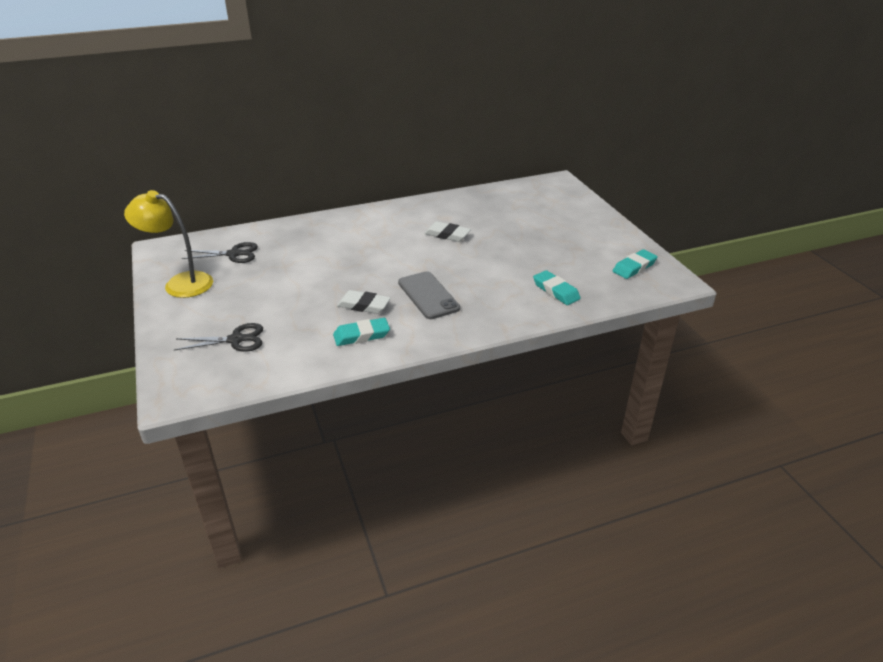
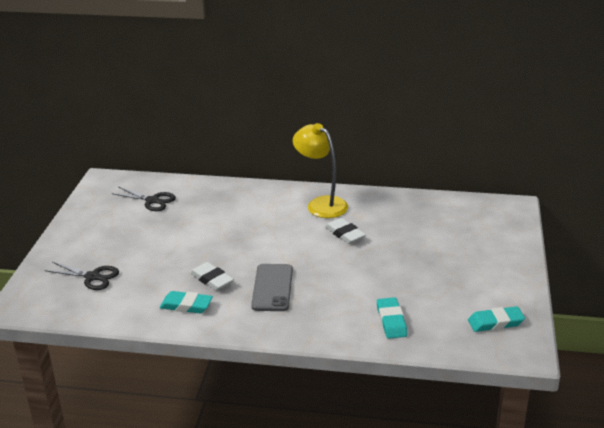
camera: 30 degrees right, 5 degrees down
(180, 283) = (93, 215): yellow lamp -> yellow lamp (321, 204)

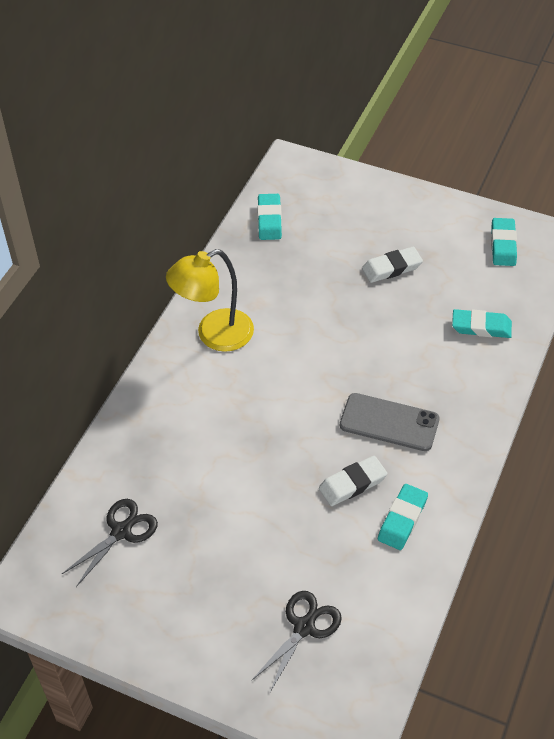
camera: 75 degrees left, 20 degrees up
(345, 234) = (295, 327): white eraser -> white eraser (392, 268)
(445, 206) = (269, 220): none -> turquoise eraser

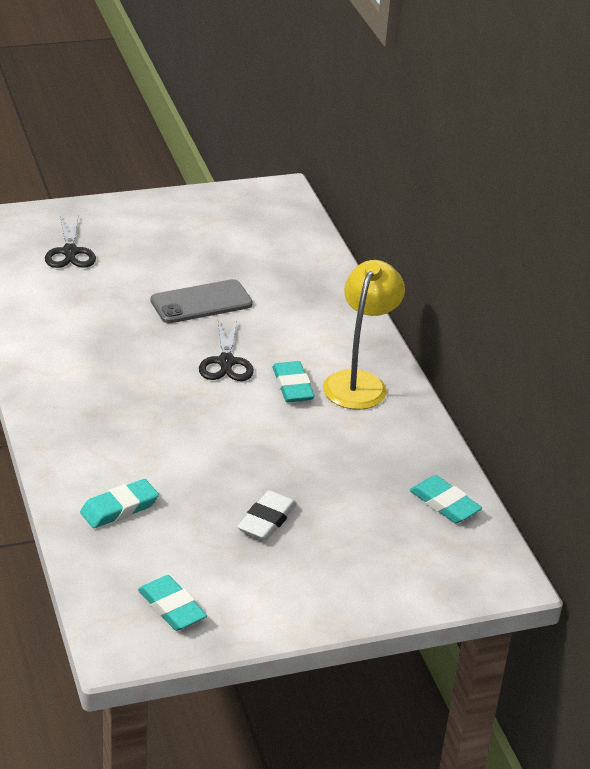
camera: 135 degrees right, 15 degrees down
(121, 531) = (260, 242): black scissors -> black scissors (226, 362)
(352, 483) = (119, 338): white eraser -> none
(389, 422) = (131, 391): grey phone -> grey phone (201, 302)
(402, 519) = (55, 335): turquoise eraser -> turquoise eraser (292, 386)

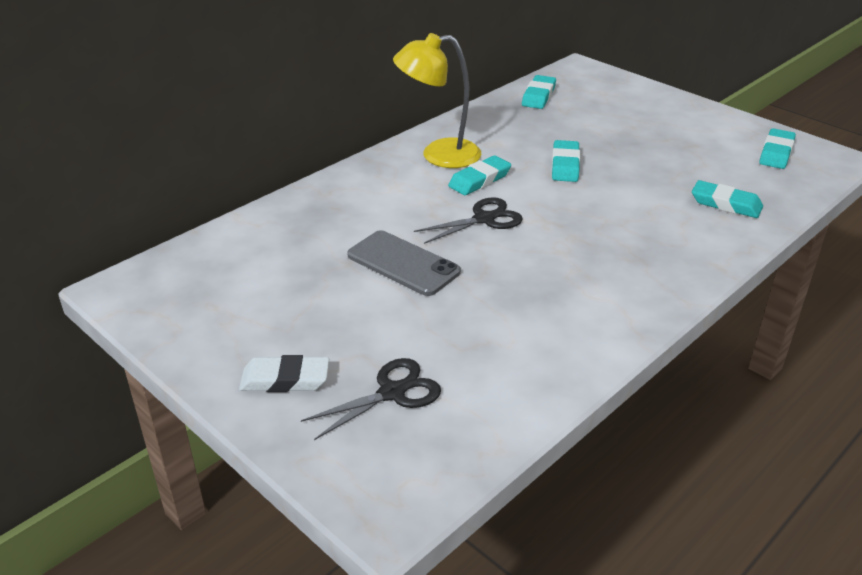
camera: 115 degrees left, 0 degrees up
(267, 520) = (646, 146): white eraser -> white eraser (285, 379)
(275, 447) = (565, 165): none -> turquoise eraser

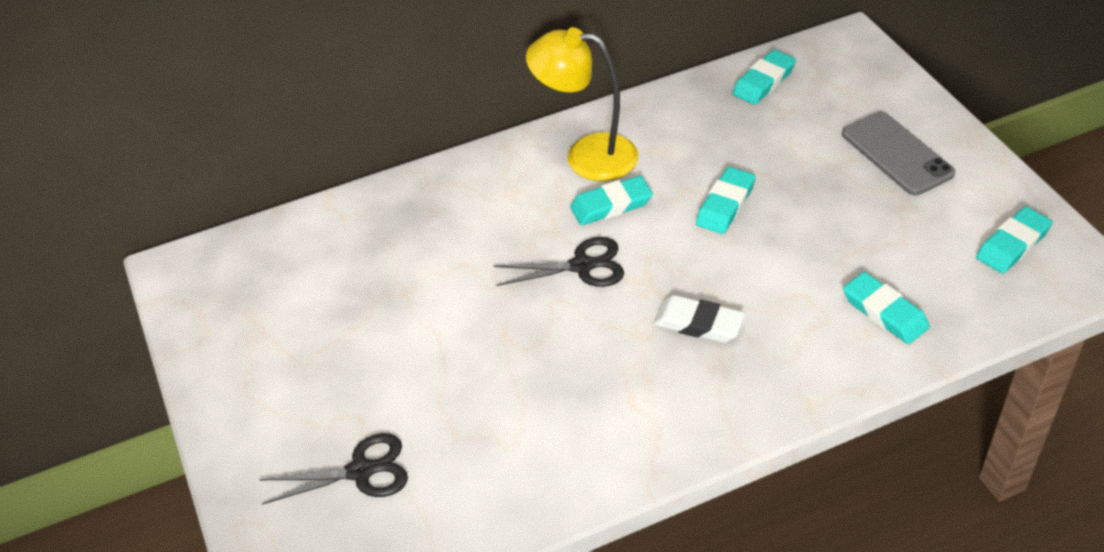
camera: 25 degrees right, 10 degrees up
(285, 379) = (272, 425): white eraser -> white eraser (698, 323)
(403, 263) = (460, 308): grey phone -> grey phone (897, 154)

